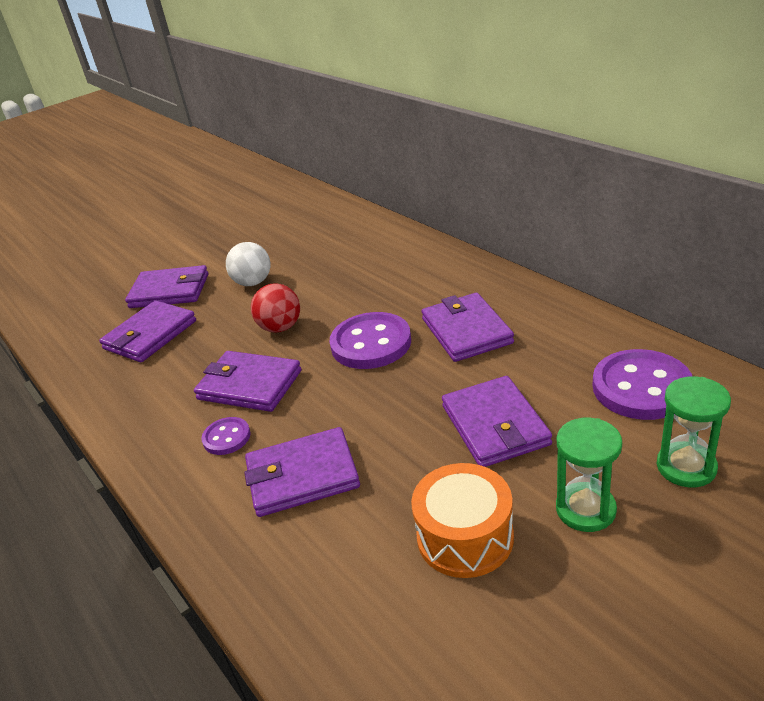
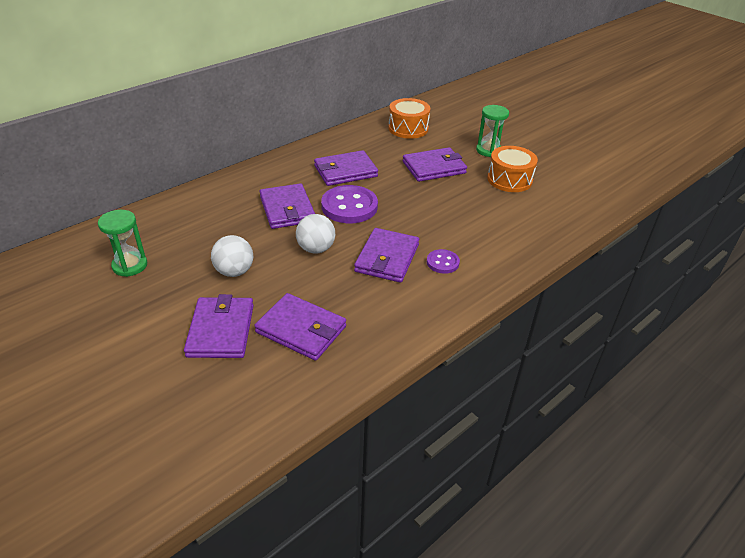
camera: 100 degrees left, 5 degrees up
(280, 328) = (316, 249): red ball -> white ball
(302, 476) = (475, 229): purple wallet -> purple wallet (287, 209)
(641, 387) = (408, 128): purple button -> orange drum
(686, 467) = (462, 127): green hourglass -> green hourglass (130, 265)

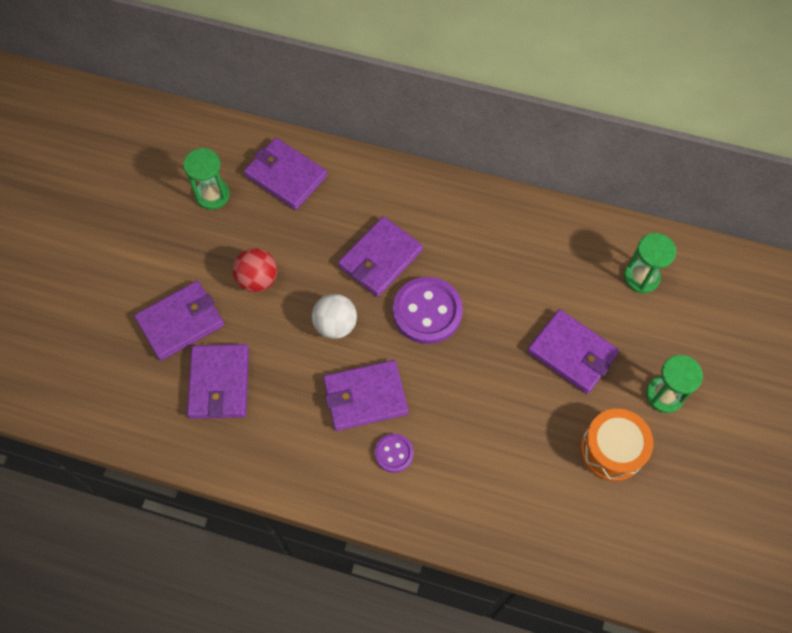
camera: 60 degrees right, 25 degrees up
(234, 271) = (258, 279): white ball -> red ball
(345, 171) = (491, 267): purple wallet -> purple wallet (286, 176)
(408, 128) = (641, 277): orange drum -> green hourglass

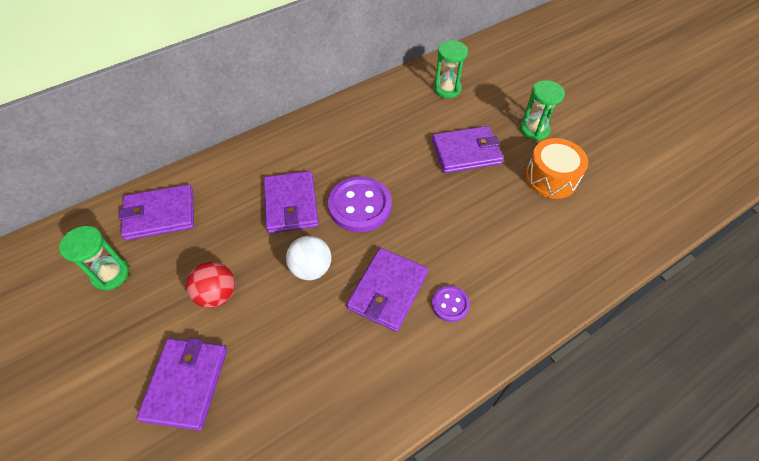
camera: 50 degrees left, 10 degrees down
(219, 383) = (272, 393): purple wallet -> none

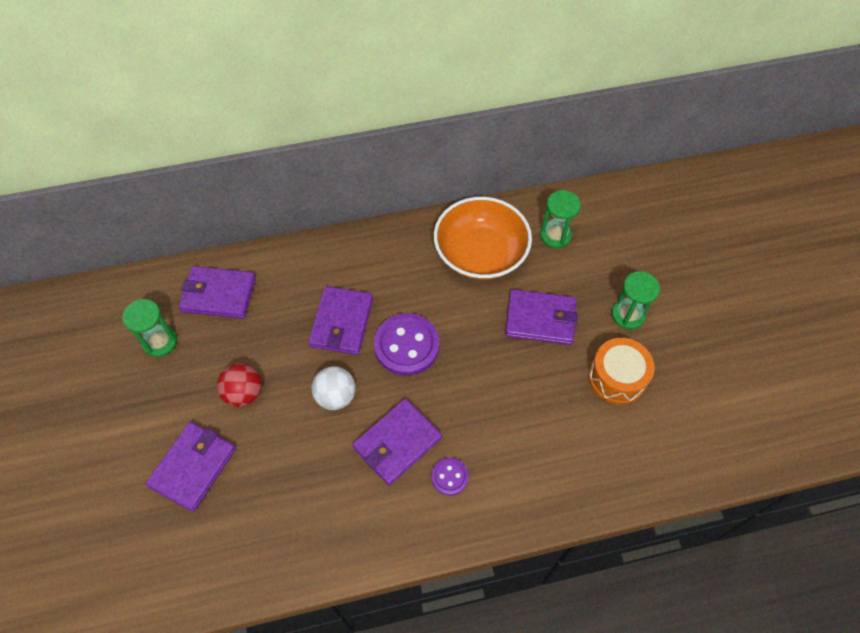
camera: 20 degrees right, 5 degrees up
(392, 118) = (480, 254): none -> orange bowl

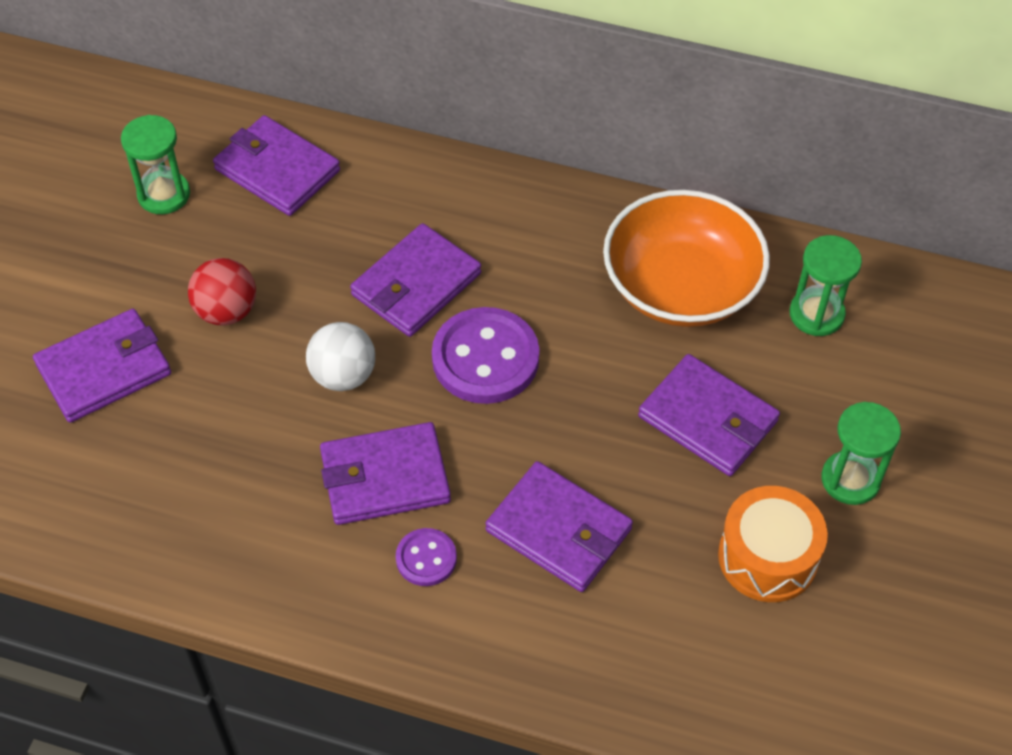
camera: 30 degrees right, 5 degrees down
(507, 421) = (559, 530): none -> purple wallet

